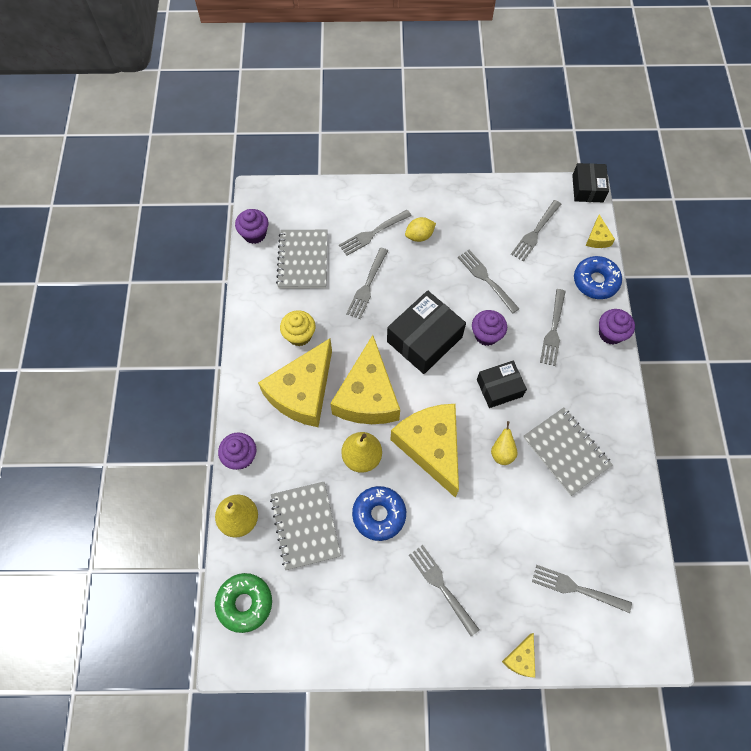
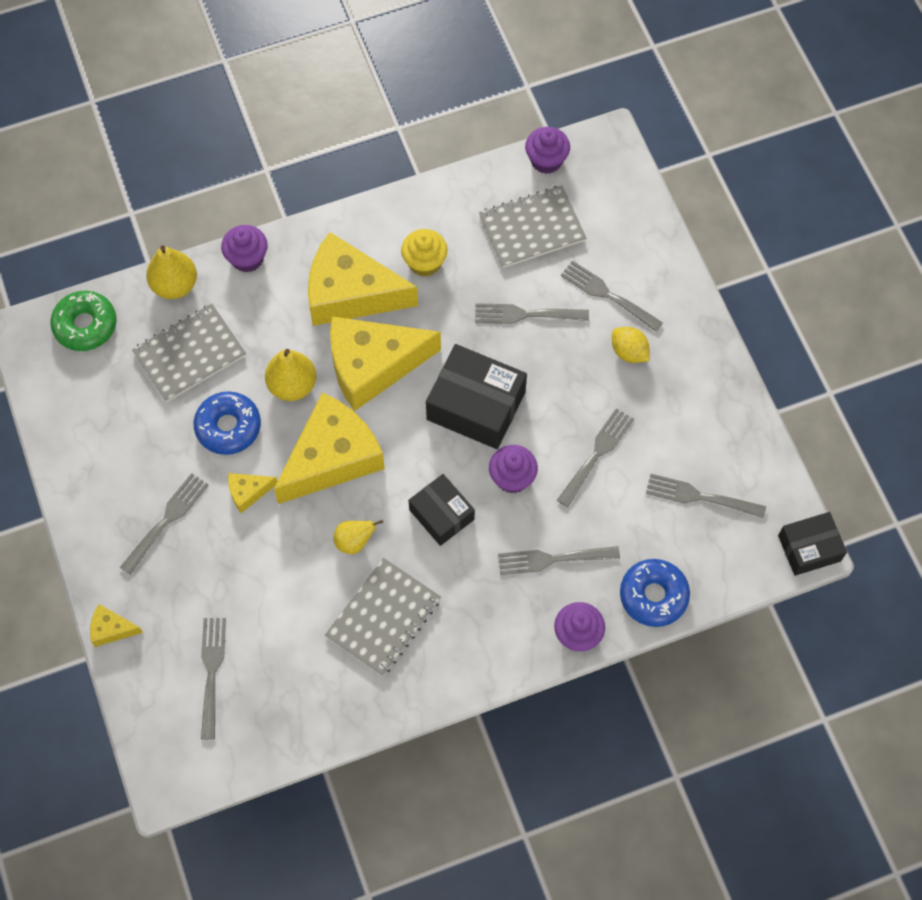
camera: 70 degrees right, 0 degrees up
(597, 238) = (727, 582): yellow cheese -> yellow cheese (248, 492)

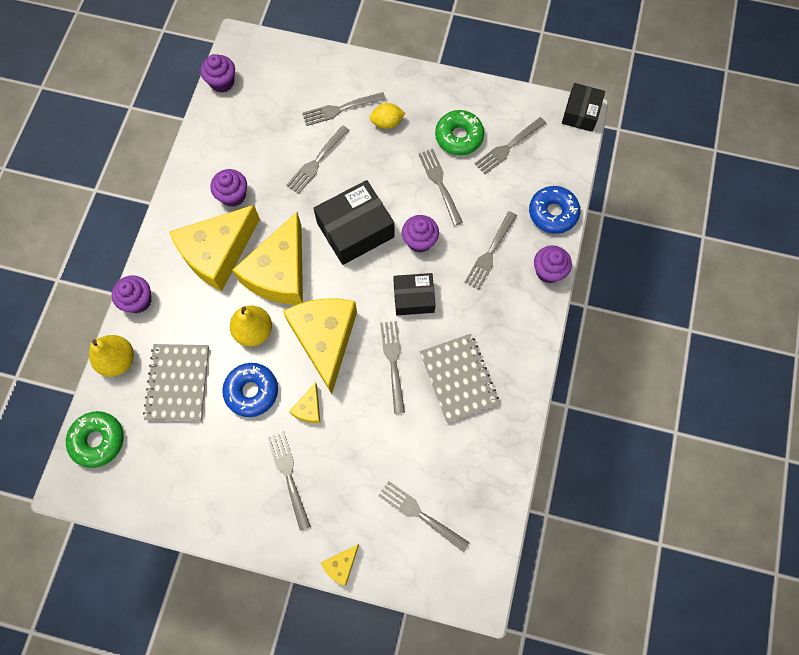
camera: 55 degrees left, 5 degrees up
(354, 541) = (393, 363): yellow pear -> grey fork
(424, 262) = (233, 195): yellow cupcake -> purple cupcake
(532, 228) = (261, 120): grey notebook -> none
(671, 437) = (459, 137): none -> green donut

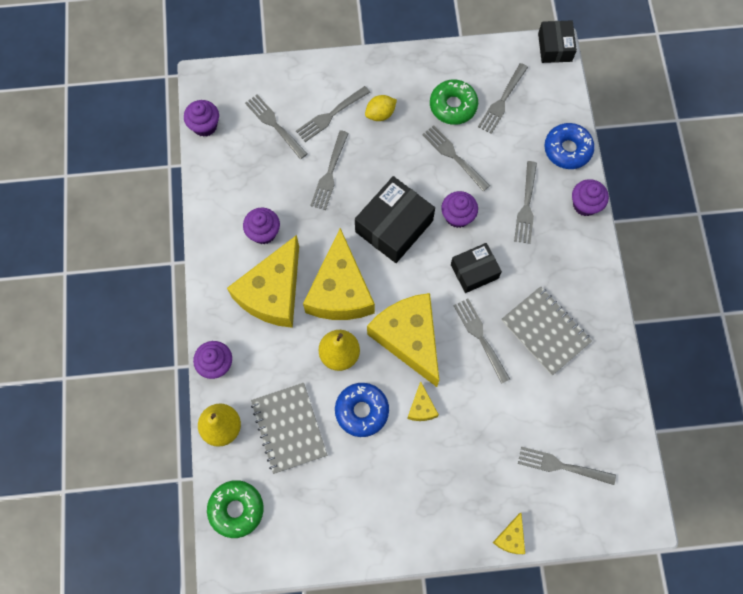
camera: 20 degrees left, 0 degrees up
(289, 476) = (430, 476): grey fork -> grey fork (275, 125)

